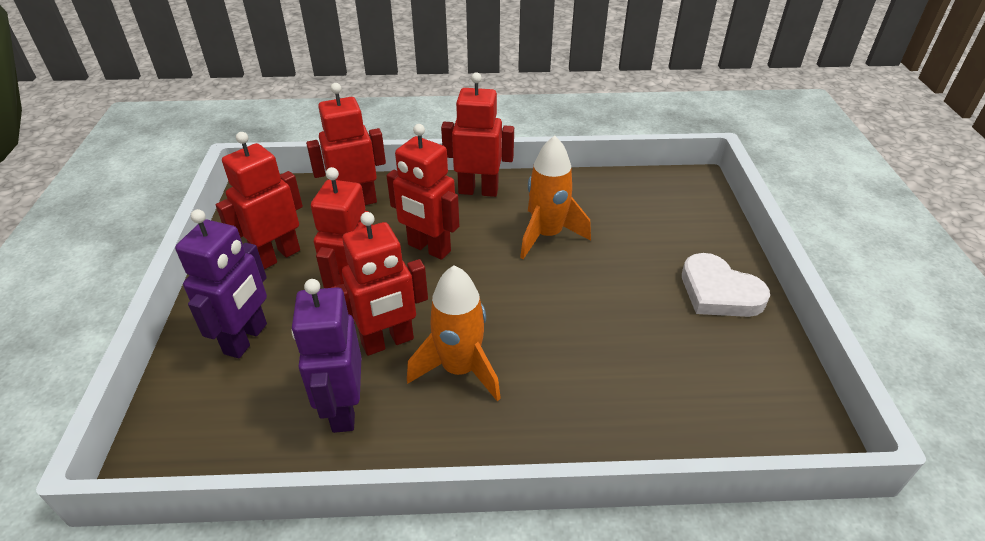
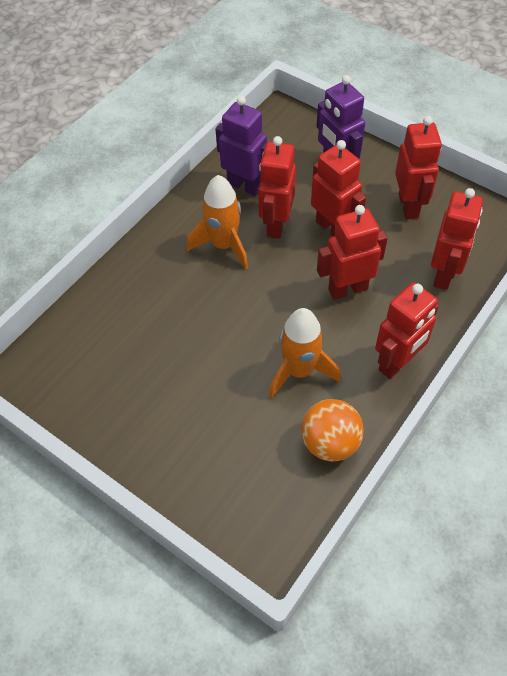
camera: 130 degrees right, 15 degrees up
(586, 192) = (330, 442): none -> orange ball
(719, 292) = (144, 433): white heart -> none

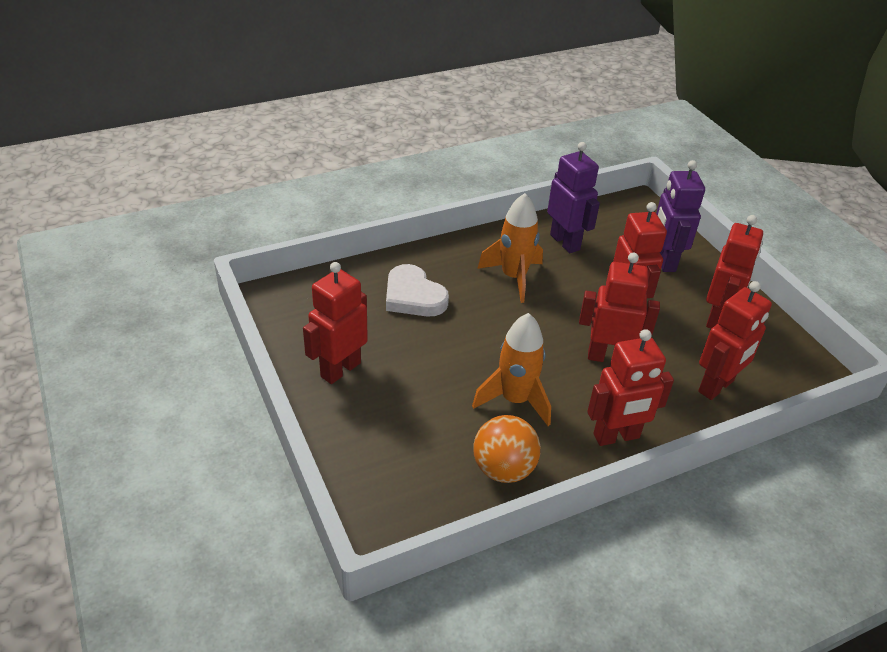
camera: 25 degrees right, 15 degrees down
(149, 309) = (413, 296): none -> white heart
(276, 224) = (573, 281): red robot -> red robot (340, 369)

